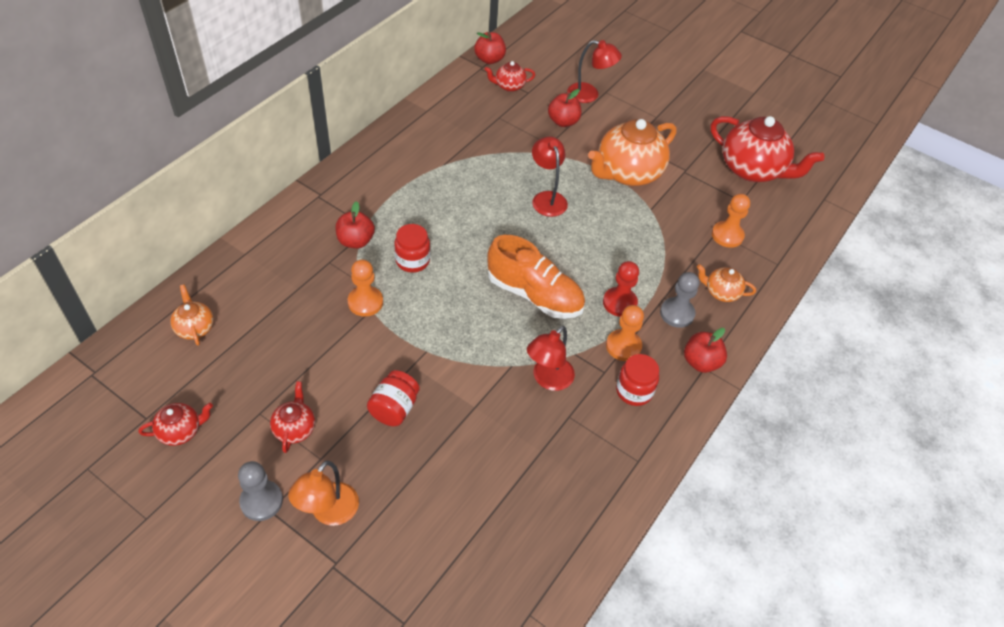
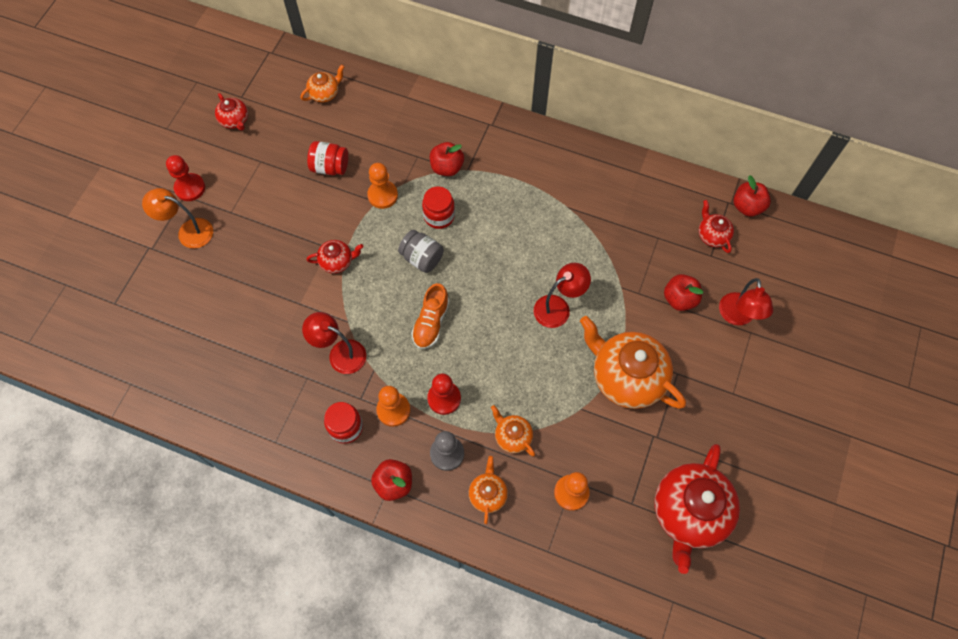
camera: 80 degrees right, 15 degrees up
(261, 501) = (190, 188): grey pawn -> red pawn
(295, 428) = (252, 187): red teapot -> red teapot (337, 262)
(394, 408) = (284, 247): red jar -> red jar (330, 167)
(457, 286) = (422, 258): none -> grey jar
(534, 295) = (431, 322): orange shoe -> orange shoe, size x0.64
(668, 261) = (512, 436): none -> orange teapot

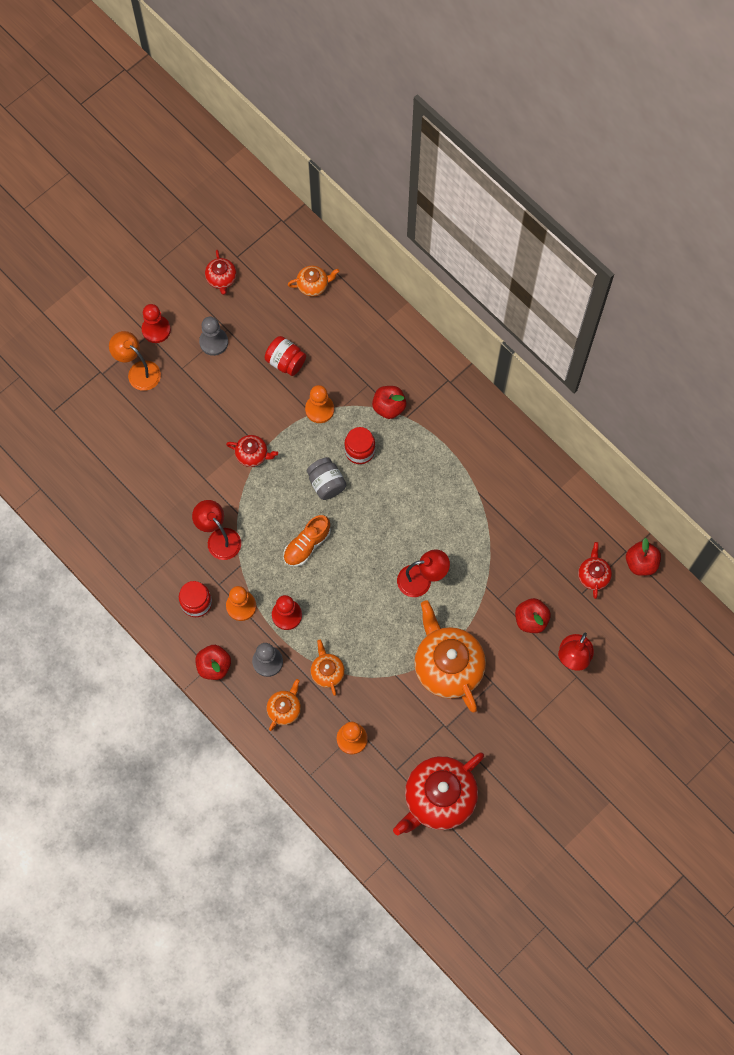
camera: 25 degrees right, 5 degrees up
(252, 177) = (213, 342): none -> grey pawn

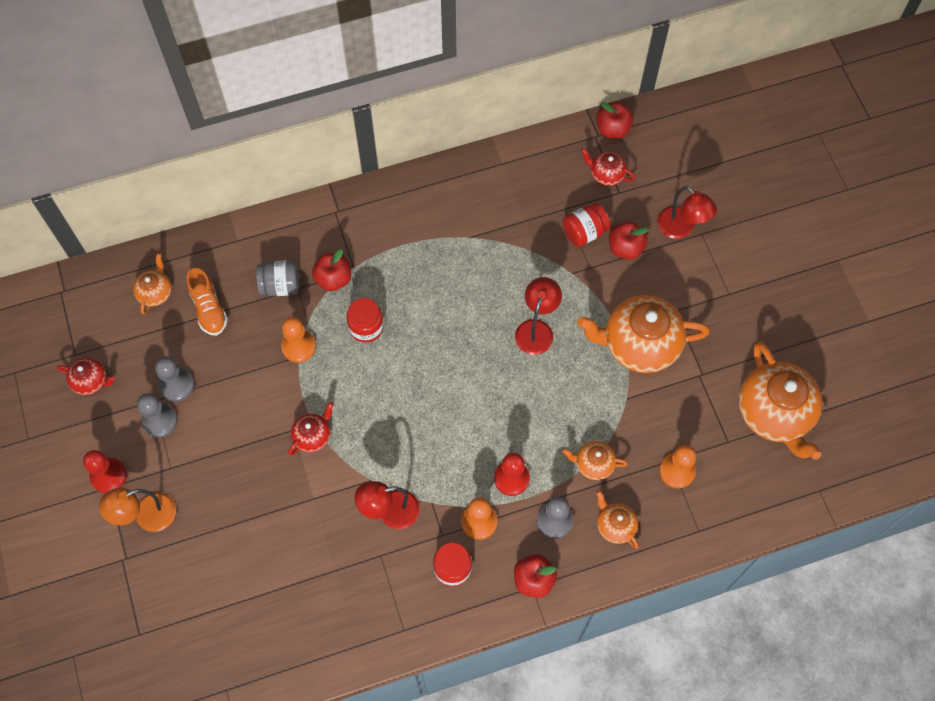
camera: 65 degrees left, 5 degrees down
(247, 339) = (177, 385): none -> grey pawn
(285, 362) = (225, 357): red jar -> red jar (584, 232)
(307, 545) = (443, 424): orange shoe -> orange shoe (209, 309)
(326, 483) = (385, 375): grey jar -> grey jar (280, 286)
(438, 798) = (774, 414): red teapot -> orange teapot

